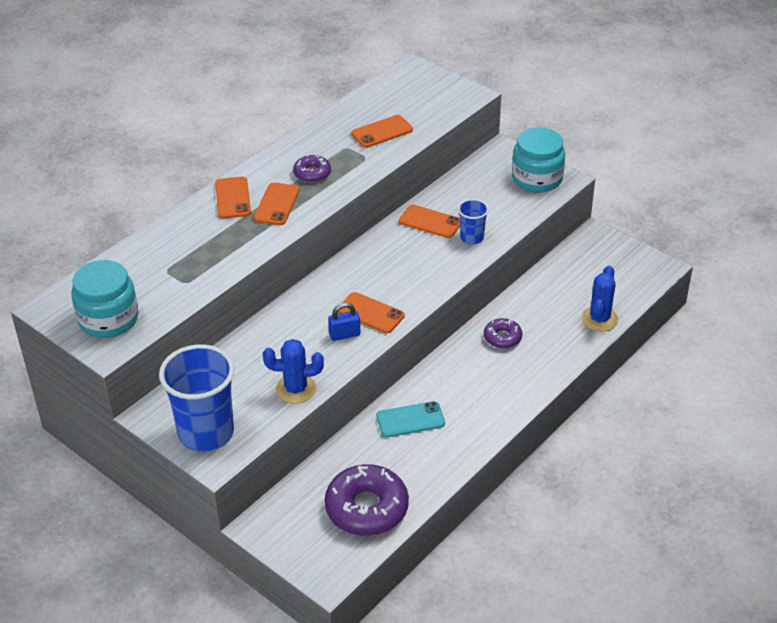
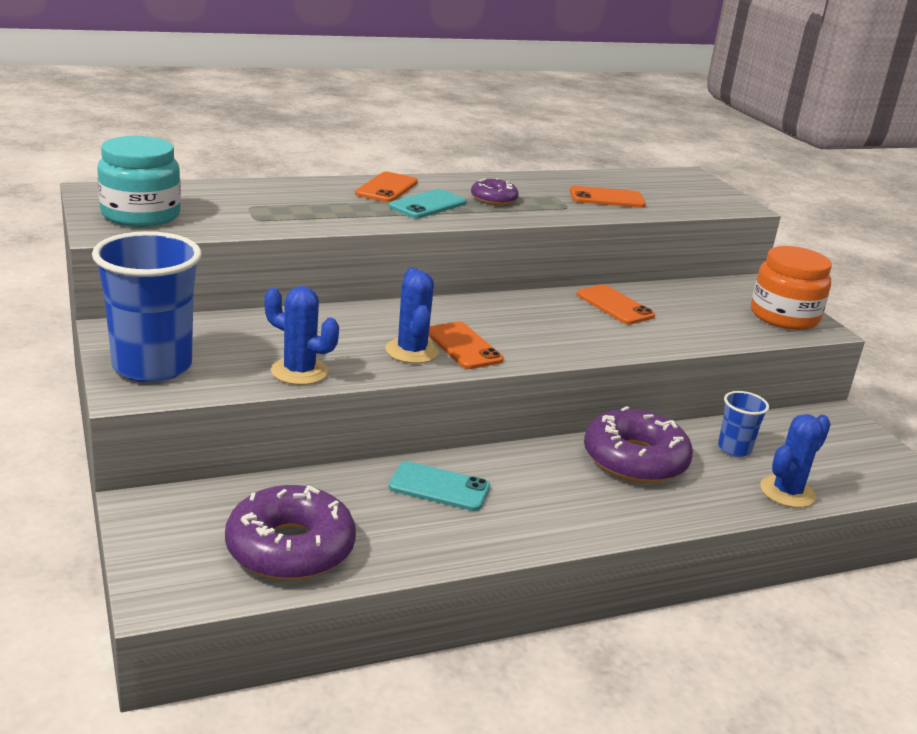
camera: 25 degrees right, 15 degrees down
(277, 204) = (428, 205): orange phone -> turquoise phone
(344, 334) = (412, 351): blue padlock -> blue cactus
(472, 238) = (654, 333): blue cup -> blue cup (734, 449)
(502, 337) = (635, 459): purple donut -> purple donut, size x1.92
(537, 178) = (784, 316): turquoise jar -> orange jar

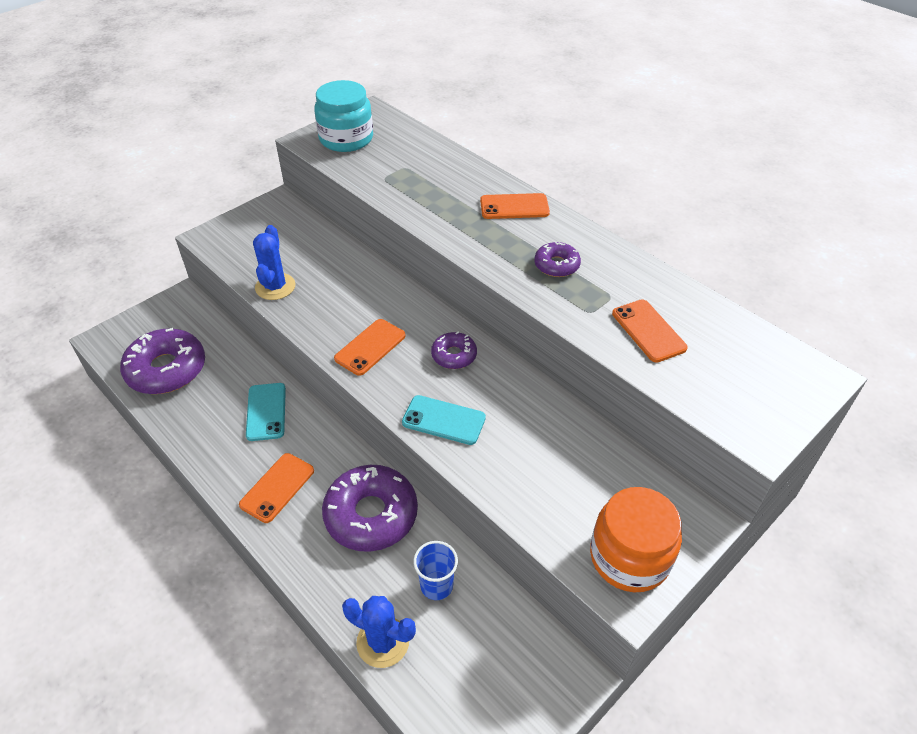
camera: 70 degrees right, 20 degrees up
(152, 366) = (243, 231): blue cup -> none
(412, 351) = (342, 325): blue cactus -> none
(428, 205) = (499, 237): turquoise phone -> turquoise phone (443, 420)
(511, 313) = (454, 355): none -> purple donut
(614, 305) = (529, 415): orange phone -> orange phone (277, 487)

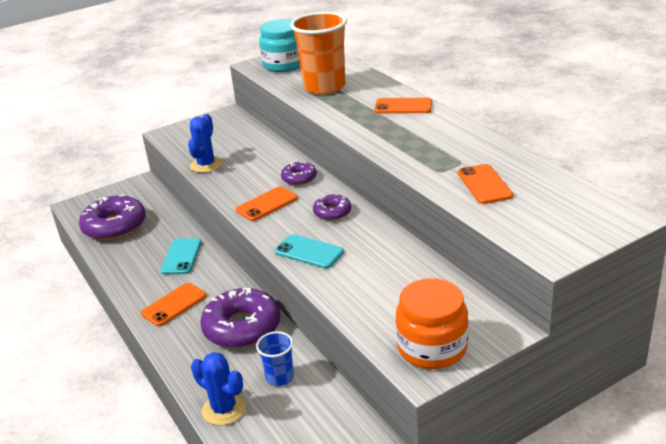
camera: 15 degrees right, 15 degrees down
(408, 176) = (324, 87): none -> orange cup
(556, 265) = (423, 142): purple donut -> purple donut (299, 178)

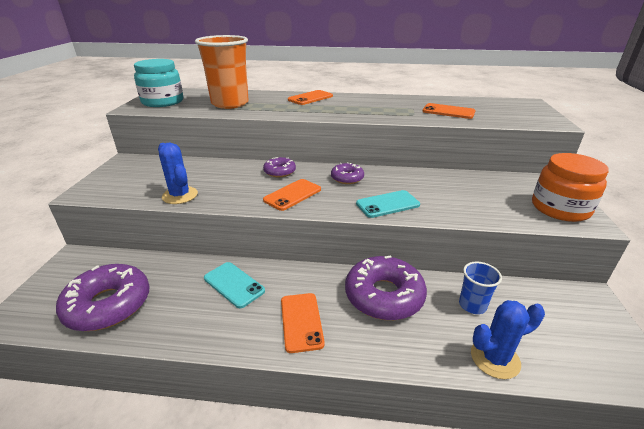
camera: 55 degrees left, 0 degrees up
(267, 204) = (292, 195): orange phone -> orange phone turned 45 degrees clockwise

